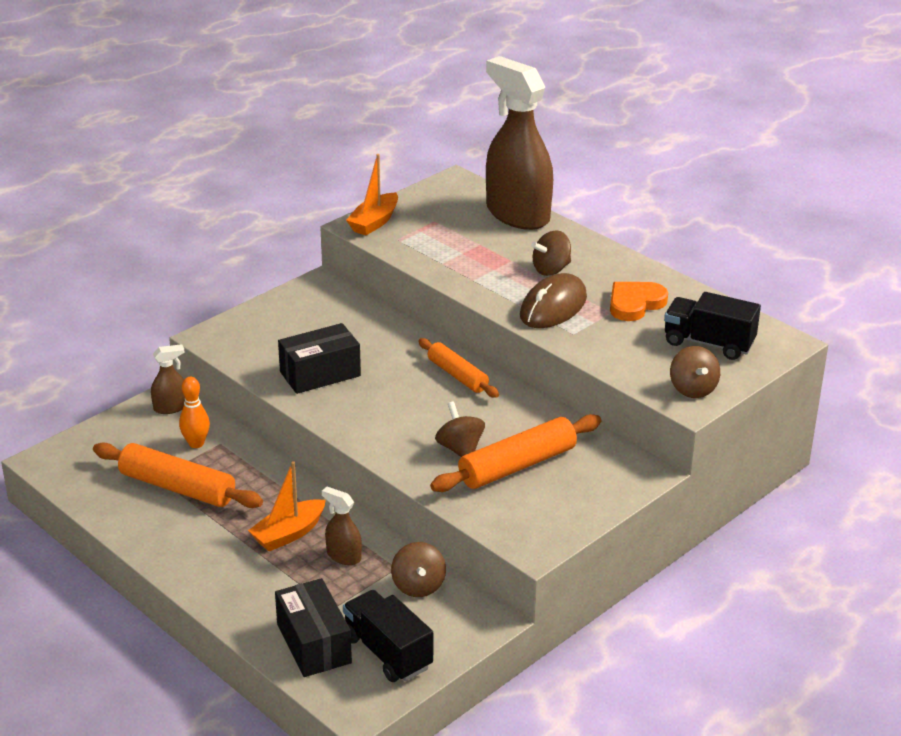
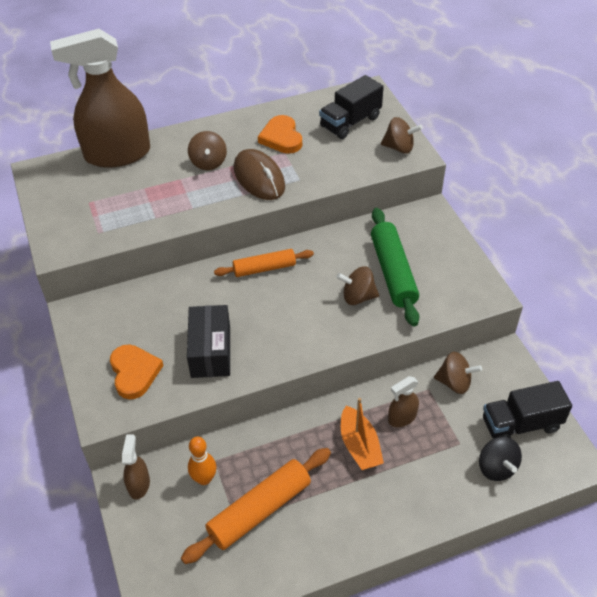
camera: 65 degrees left, 15 degrees up
(267, 338) = (134, 373): none -> orange heart
(314, 643) = (496, 468): black box -> black spinning top
(374, 222) = (61, 238): orange boat -> none
(517, 465) = (393, 272): orange rolling pin -> green rolling pin

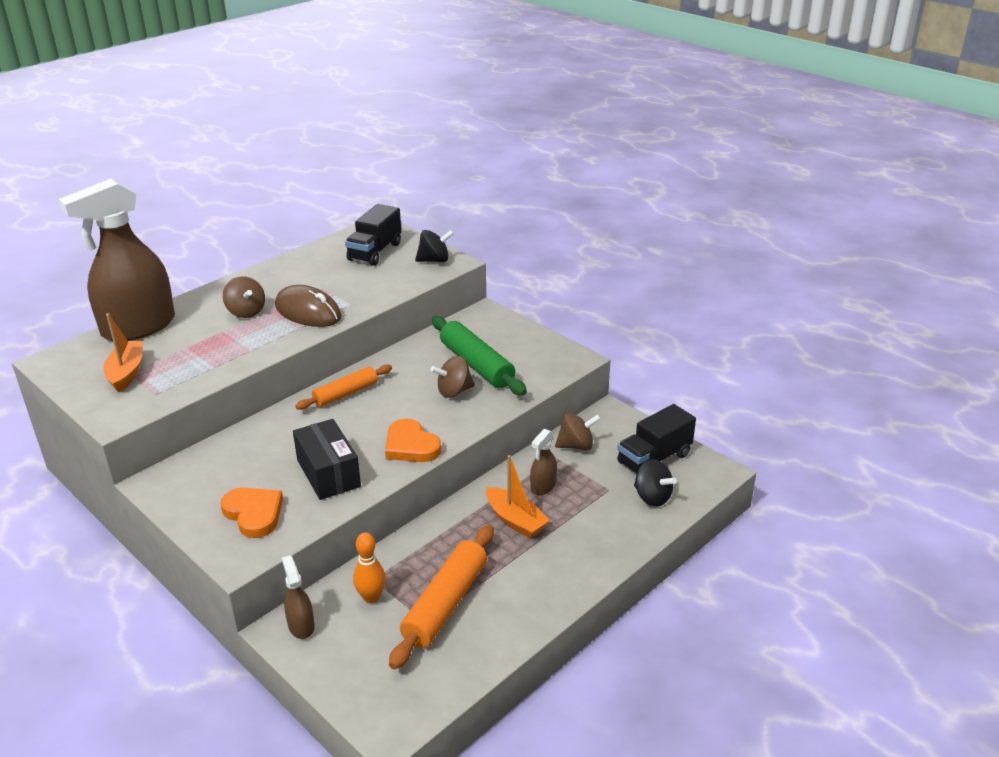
camera: 25 degrees left, 15 degrees down
(87, 202) = (126, 373): none -> orange boat
(281, 138) = (312, 277): orange heart -> orange heart (411, 446)
(399, 148) = (434, 260): brown spinning top -> black spinning top

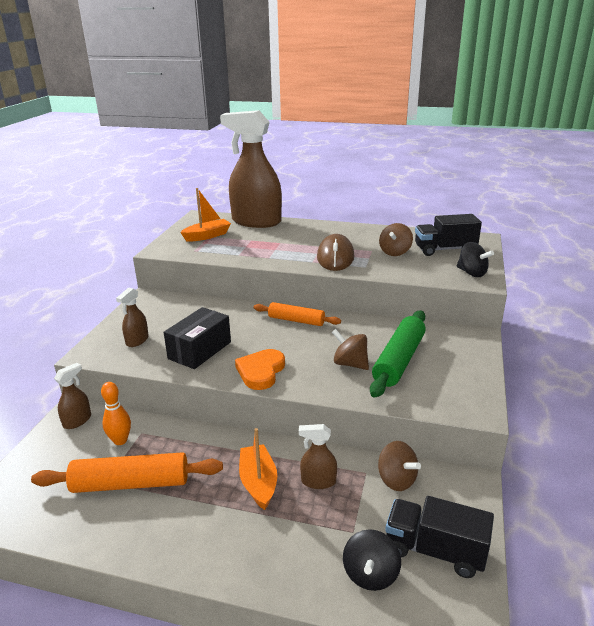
camera: 60 degrees right, 5 degrees down
(246, 312) = (309, 240): brown spinning top -> brown spinning top (395, 252)
(254, 514) = (137, 340): orange heart -> brown spray bottle
(515, 520) = (258, 482): orange boat -> orange boat turned 150 degrees clockwise

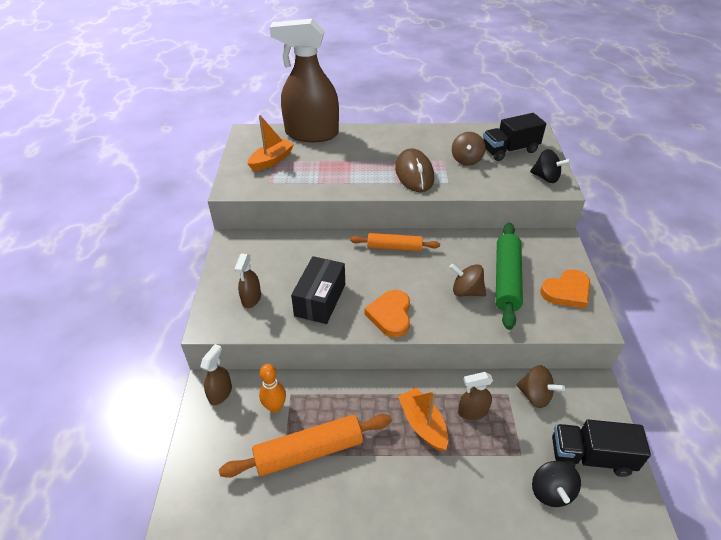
camera: 15 degrees left, 15 degrees up
(461, 379) = (566, 291): none -> orange heart

